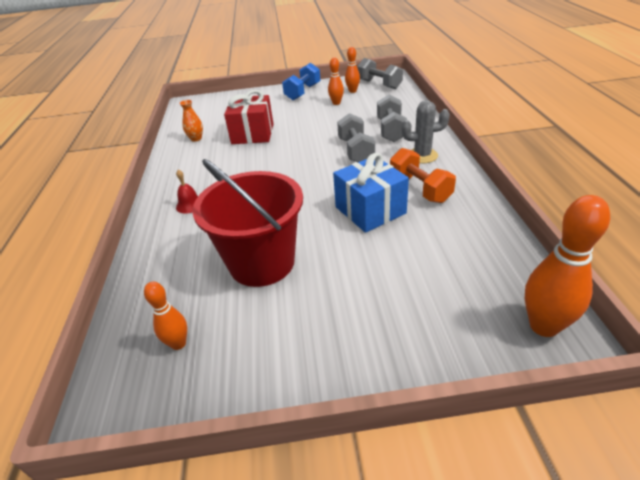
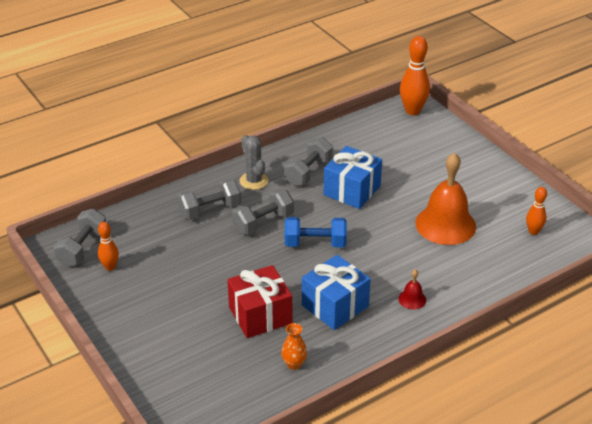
camera: 120 degrees left, 0 degrees up
(227, 165) = (335, 306): none -> blue gift
(262, 263) = (445, 224): red bucket -> orange bell
(303, 92) = (123, 315): blue dumbbell -> blue dumbbell (315, 243)
(336, 103) = (152, 271): orange bowling pin -> none
(420, 189) = (308, 172): orange dumbbell -> grey dumbbell

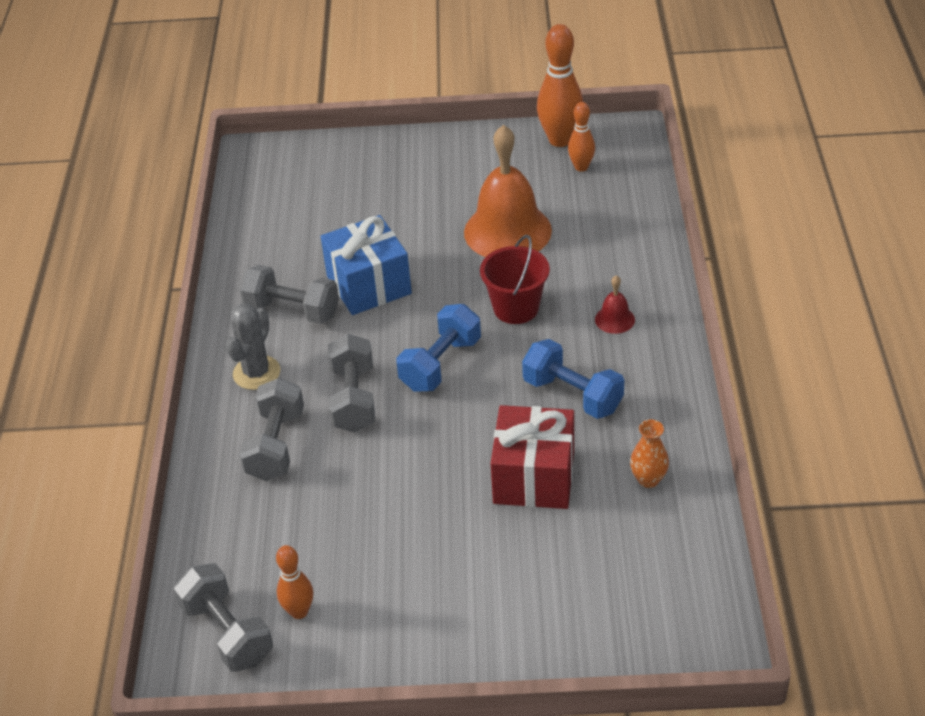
camera: 55 degrees left, 5 degrees up
(254, 181) = (256, 373): grey cactus -> grey cactus turned 75 degrees counterclockwise
(308, 172) = (292, 310): grey dumbbell -> grey dumbbell turned 45 degrees counterclockwise
(335, 306) = (572, 395): blue gift -> blue dumbbell
(384, 254) = (516, 308): none -> red bucket
(412, 111) = (265, 160): orange bowling pin -> orange bowling pin (560, 140)

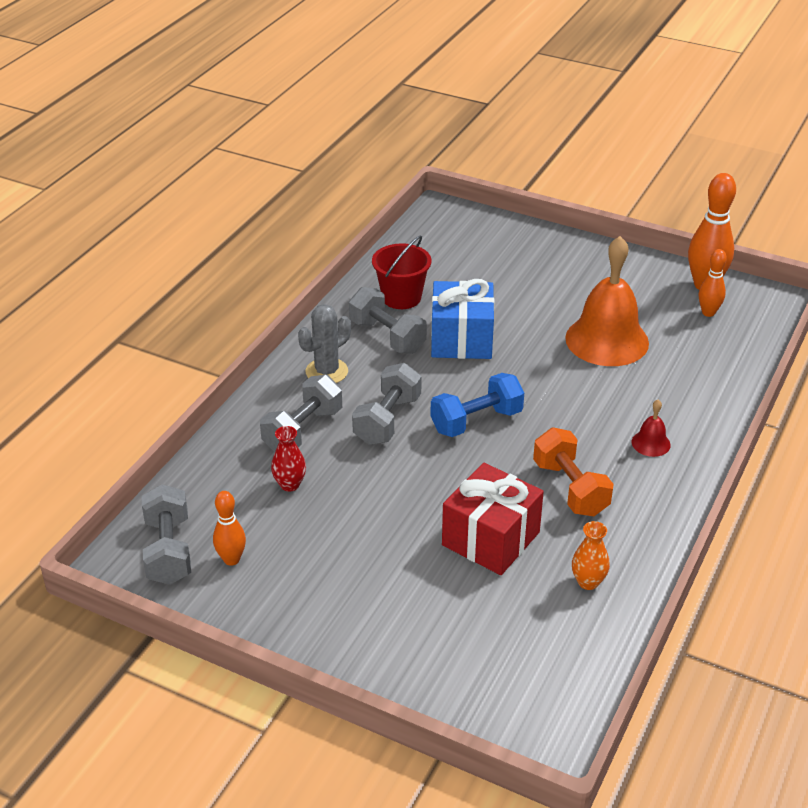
camera: 25 degrees right, 5 degrees down
(303, 508) = (290, 484): none -> red vase
(516, 308) = (570, 402): red bucket -> red bucket (401, 297)
(572, 395) = (570, 488): blue dumbbell -> orange dumbbell

